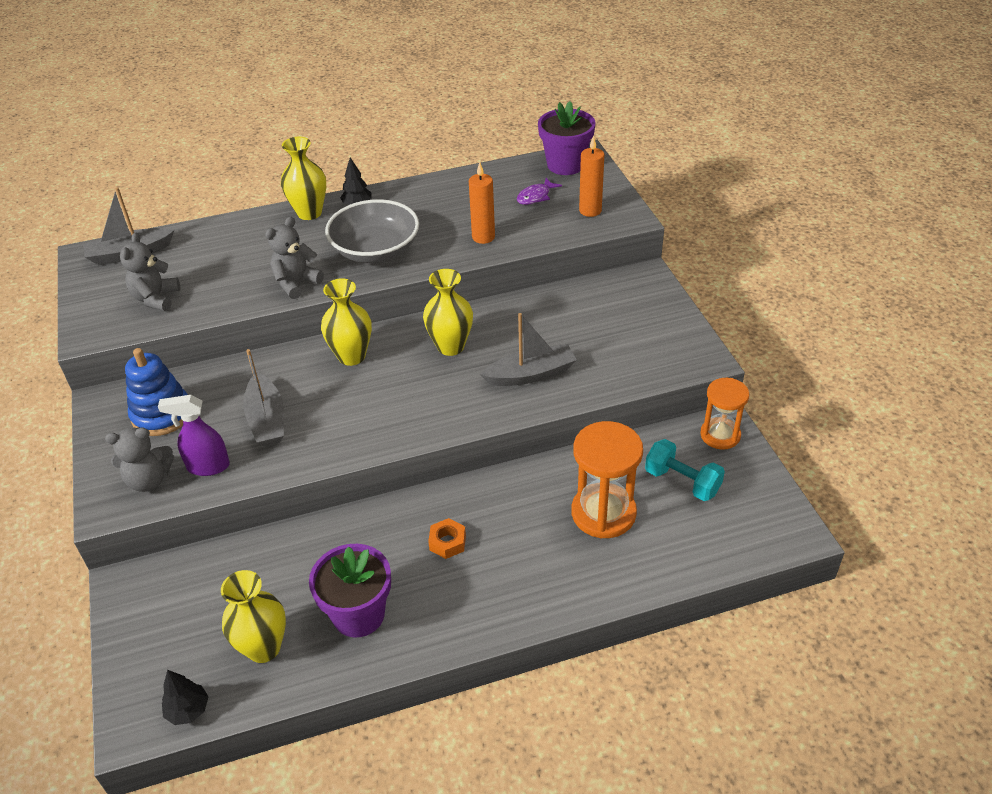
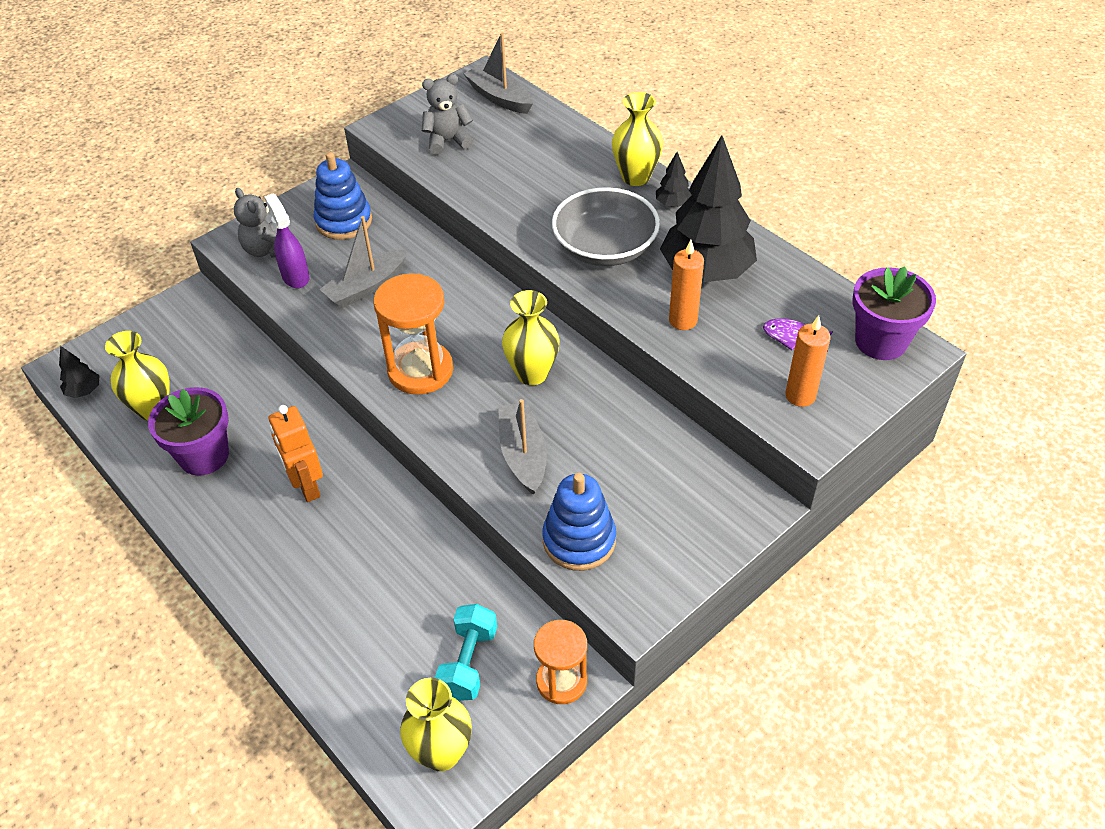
camera: 65 degrees right, 5 degrees up
(296, 283) = (520, 215): grey teddy bear -> none
(351, 356) = (478, 307): yellow vase -> yellow vase (441, 753)
(443, 212) = (706, 271): none -> black tree
(447, 542) = (307, 486): orange nut -> orange robot
(531, 374) = (523, 454): grey boat -> grey boat turned 150 degrees counterclockwise
(603, 513) = (392, 601): orange hourglass -> orange hourglass (420, 370)
(629, 368) = (579, 540): none -> blue stacking toy

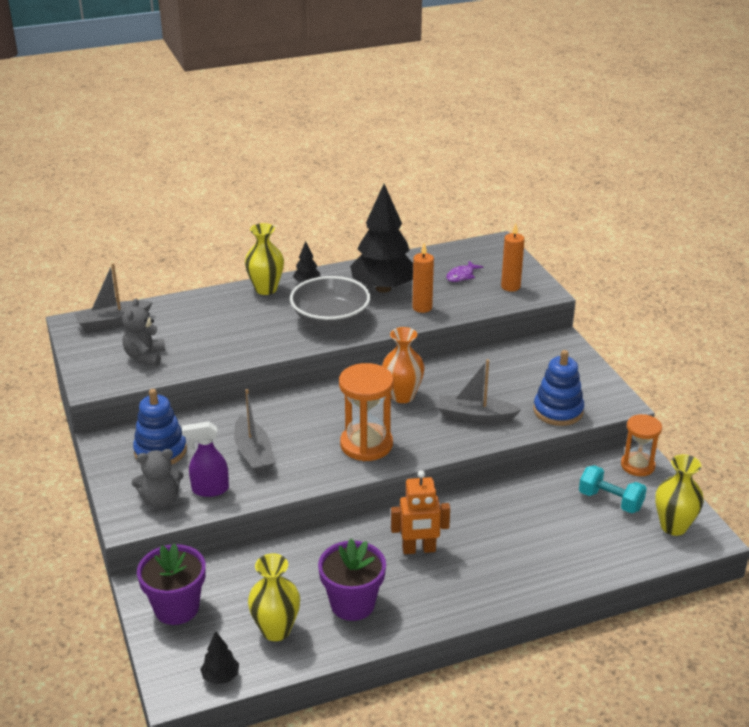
camera: 70 degrees left, 15 degrees down
(532, 373) = (402, 396): yellow vase -> orange vase
(881, 341) = (483, 251): purple flower pot -> purple flower pot (176, 608)

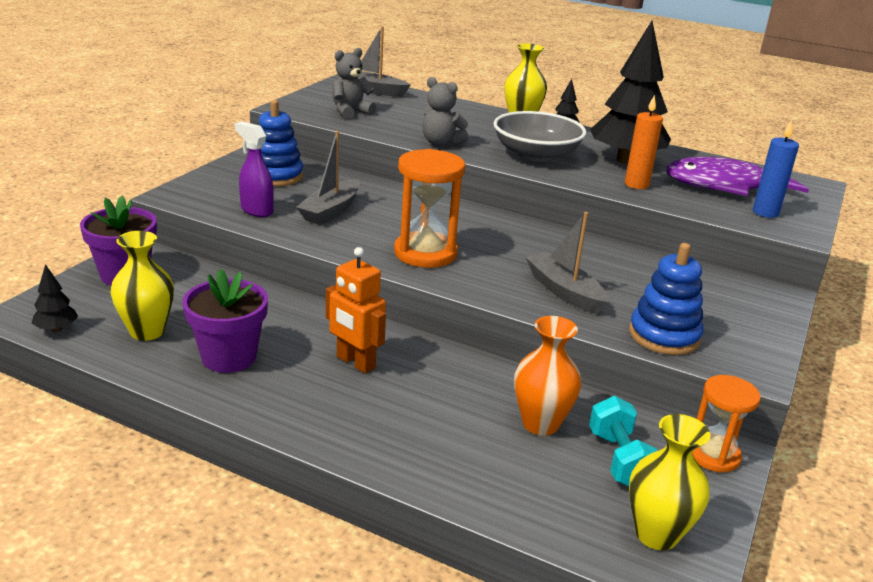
camera: 45 degrees right, 5 degrees down
(160, 500) = (215, 197): grey teddy bear -> grey teddy bear (441, 143)
(402, 396) = (525, 244): orange vase -> orange vase (540, 424)
(462, 276) = (725, 185): purple fish -> purple fish, size x2.37
(510, 287) = (765, 213): orange candle -> blue candle

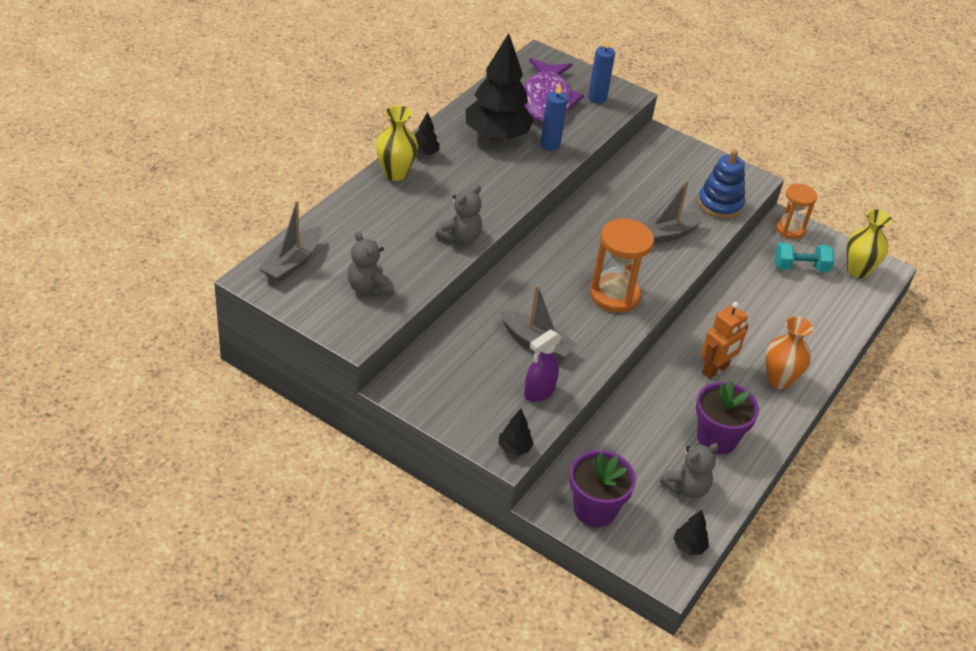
camera: 85 degrees left, 15 degrees up
(147, 331) = (686, 488): yellow vase -> grey teddy bear
(178, 198) = (514, 448): none -> black tree
(276, 176) = (456, 375): blue stacking toy -> none
(536, 155) = (486, 184): grey bowl -> none
(540, 424) = (771, 292): orange vase -> orange vase (779, 380)
(636, 184) = (550, 145): orange candle -> blue candle

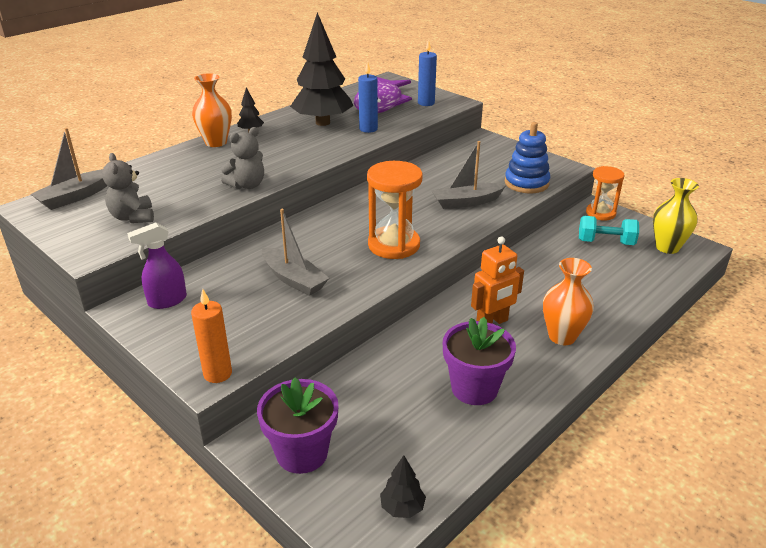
camera: 15 degrees right, 10 degrees down
(395, 173) = (216, 142): yellow vase -> orange vase
(514, 448) = (217, 374): black tree -> orange candle
(538, 392) = (273, 322): purple spray bottle -> purple spray bottle (167, 301)
(686, 488) = (422, 438): grey teddy bear -> none

